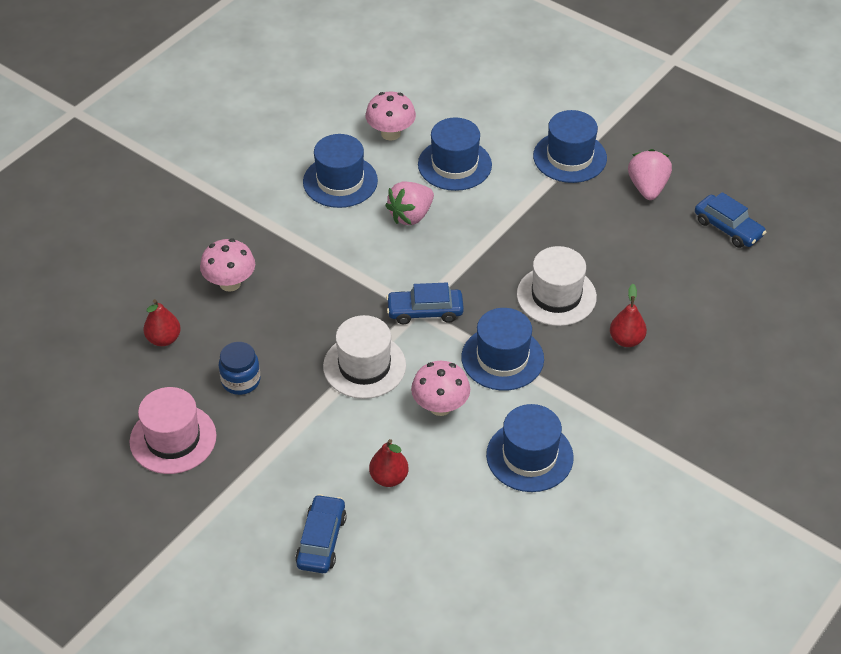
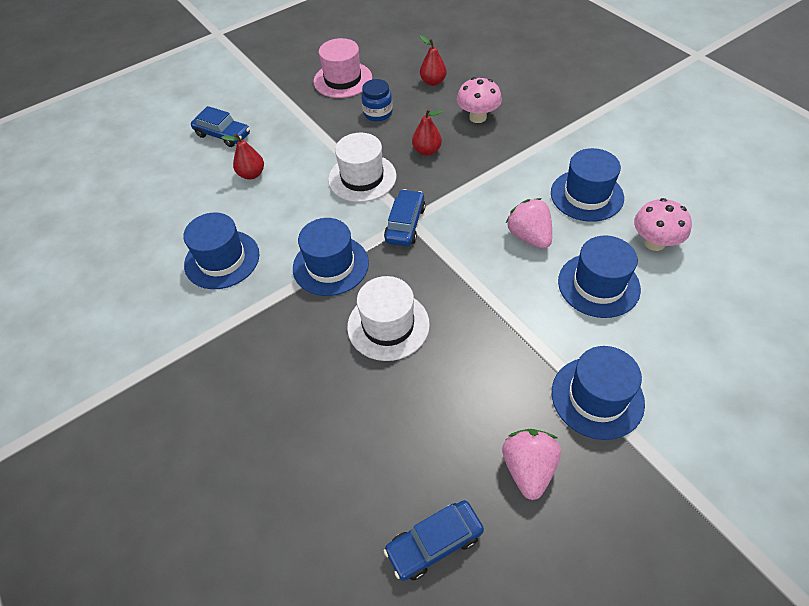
camera: 110 degrees right, 5 degrees up
(440, 406) = (300, 214): pink mushroom -> none
(626, 340) = (308, 369): red pear -> red pear (427, 151)
(647, 188) = (528, 468): pink strawberry -> pink strawberry turned 105 degrees counterclockwise

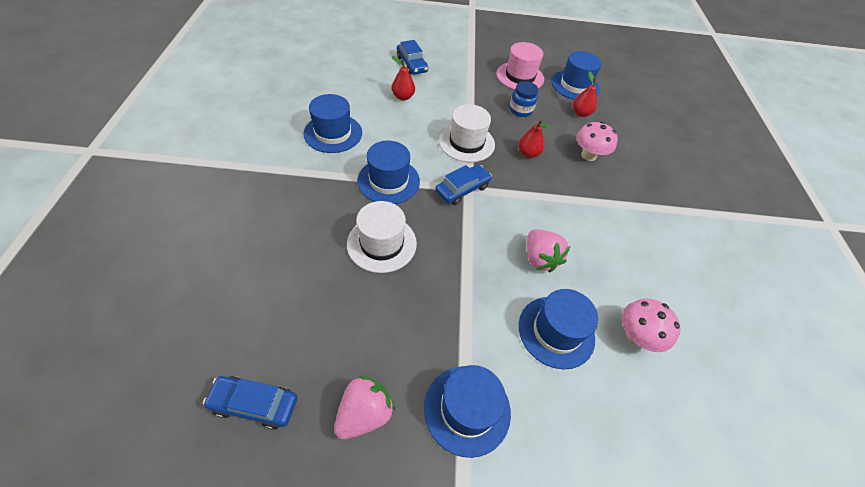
camera: 30 degrees right, 0 degrees up
(529, 236) = (540, 259): pink strawberry -> pink strawberry turned 150 degrees clockwise
(586, 195) = (616, 262): blue hat -> blue hat (575, 85)

